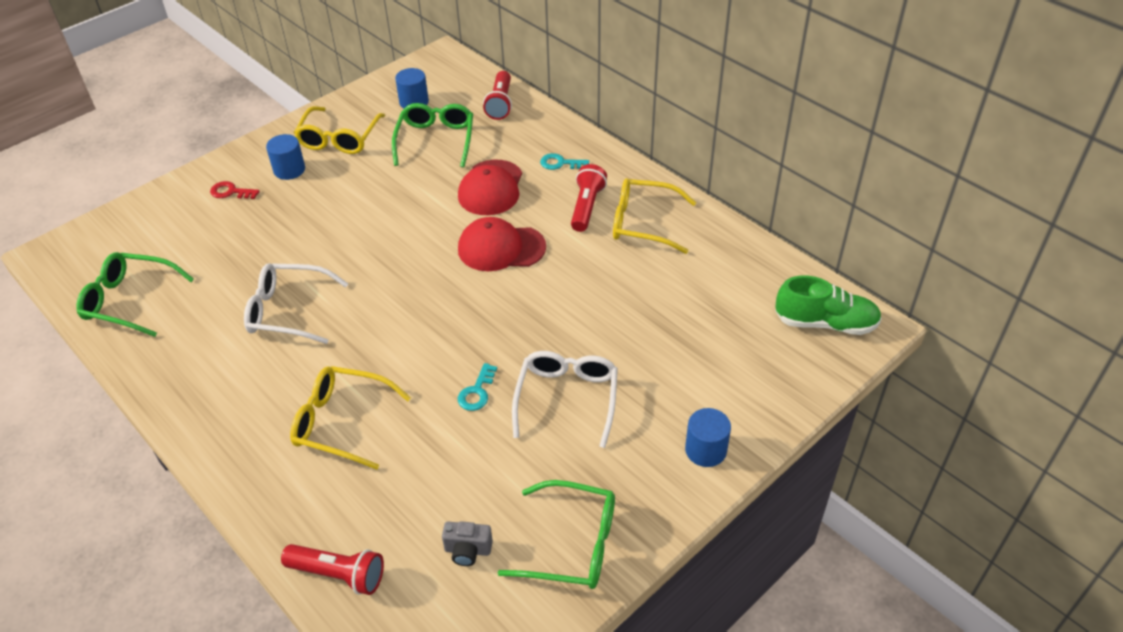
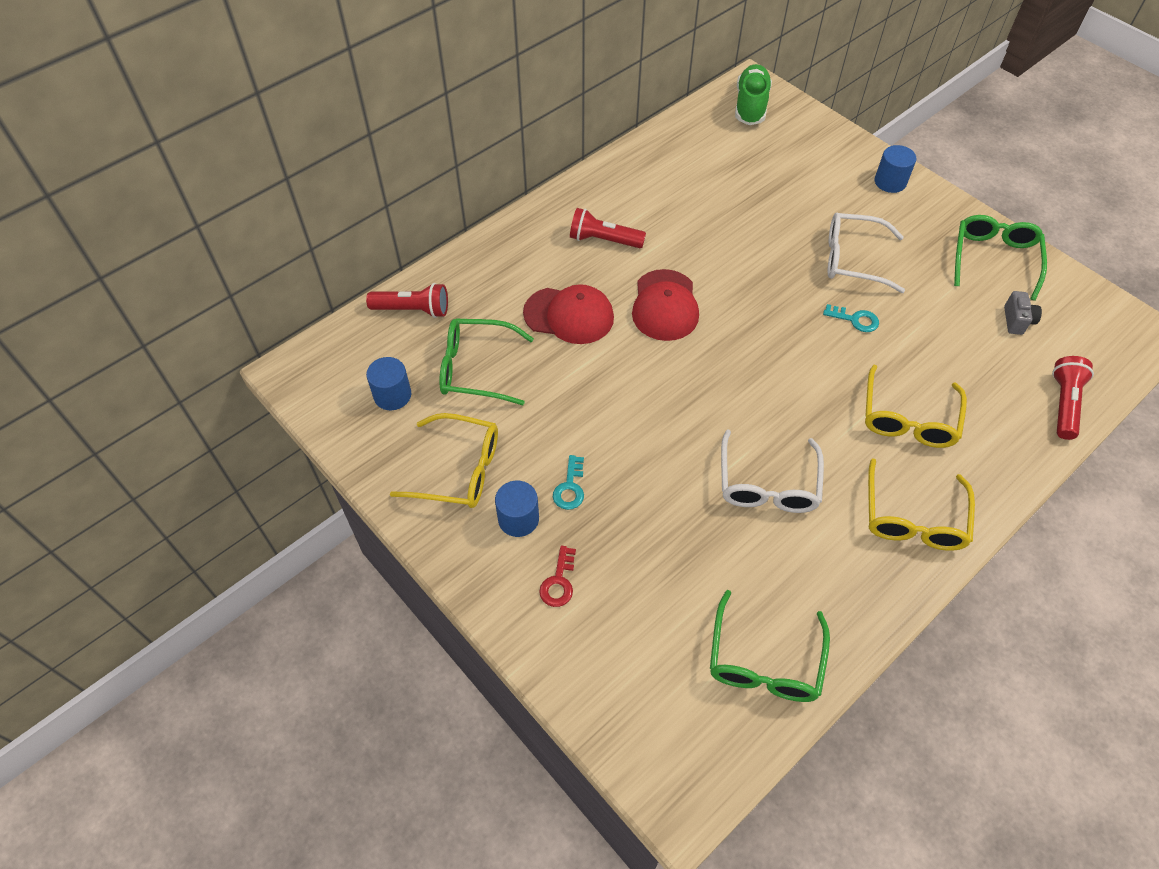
camera: 90 degrees left, 10 degrees up
(560, 163) = (532, 258): turquoise key -> turquoise key (570, 487)
(644, 223) = (629, 201): yellow glasses -> yellow glasses (913, 517)

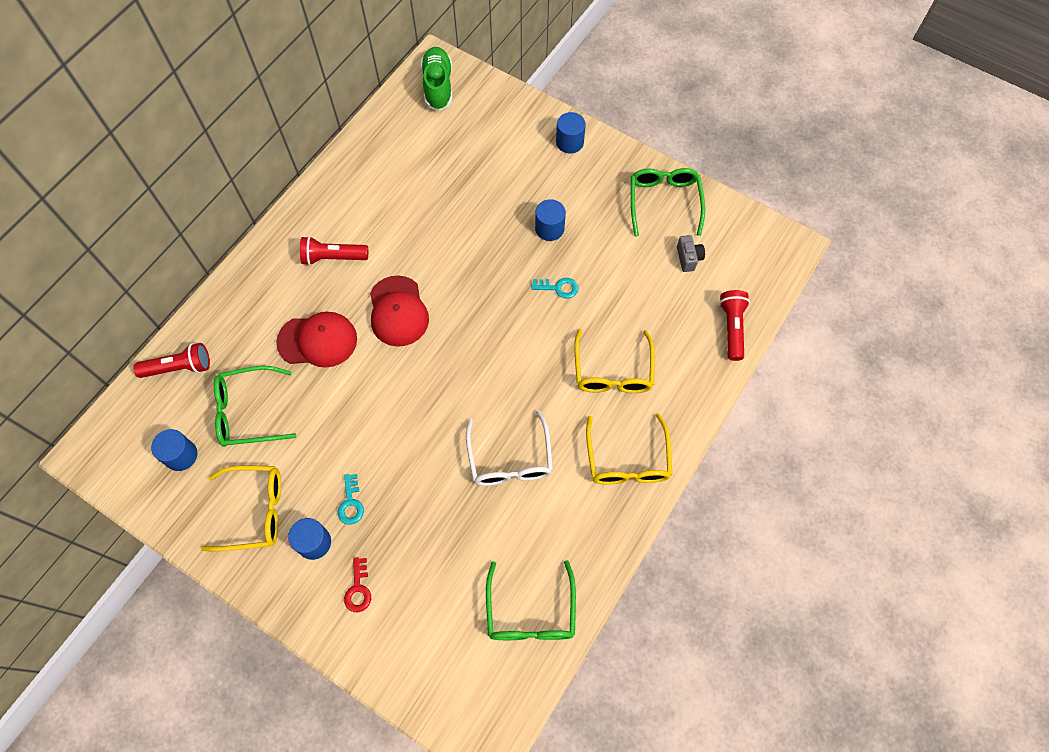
camera: 15 degrees left, 10 degrees up
(853, 259) = (549, 229): white glasses -> blue cylinder

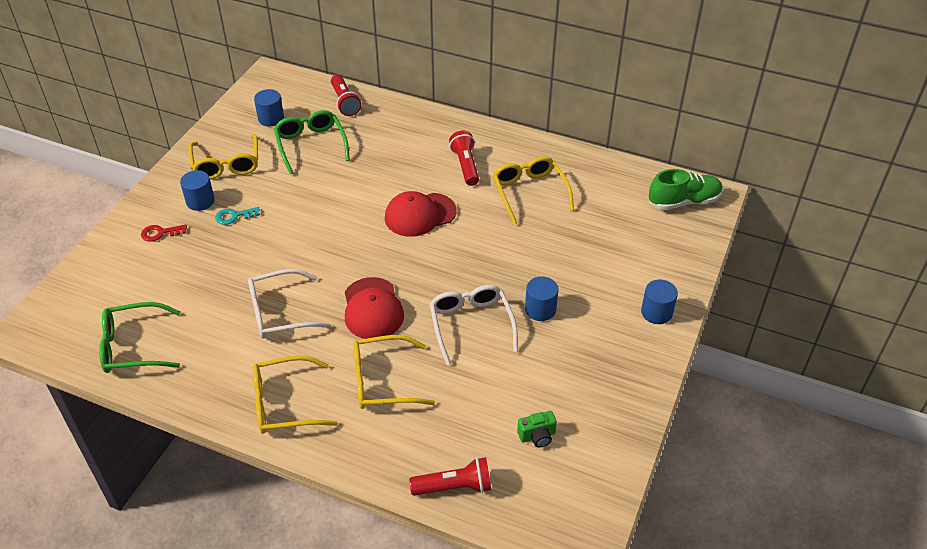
camera: 80 degrees right, 20 degrees down
(318, 340) = (381, 171): red cap -> red cap (372, 309)
(392, 207) = (529, 193): none -> yellow glasses
(558, 288) = (471, 325): turquoise key -> white glasses
(664, 202) = (606, 406): green glasses -> none
(688, 258) = (537, 436): grey camera -> green camera

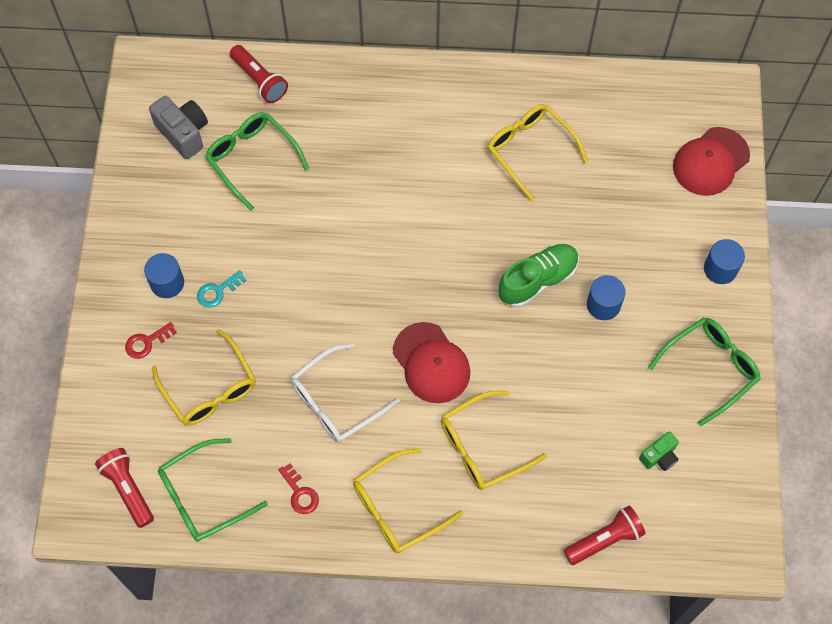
camera: 20 degrees left, 20 degrees up
(211, 367) = (300, 493): none -> red key
(226, 164) = (168, 219): yellow glasses -> yellow glasses (209, 388)
(271, 118) = (183, 133): blue cylinder -> grey camera
(420, 215) = (424, 221): red cap -> red cap (710, 162)
(465, 165) = (443, 134): red flashlight -> red flashlight (128, 489)
(471, 325) = (542, 349): white glasses -> none
(614, 382) = (709, 369): none -> green glasses
(684, 201) = (698, 110): green shoe -> green shoe (537, 280)

